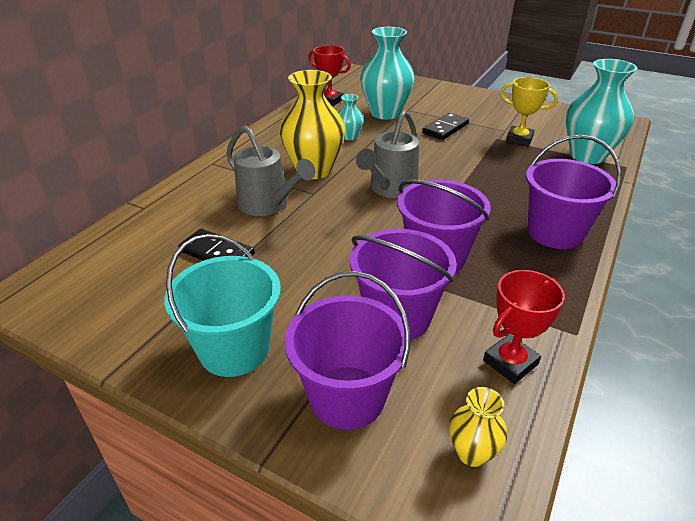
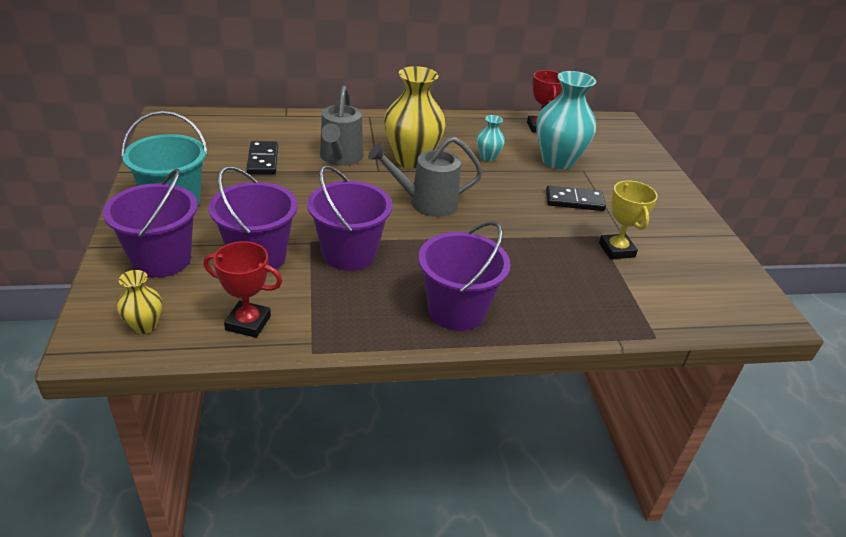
camera: 50 degrees right, 0 degrees up
(587, 155) = (643, 303): turquoise vase -> none

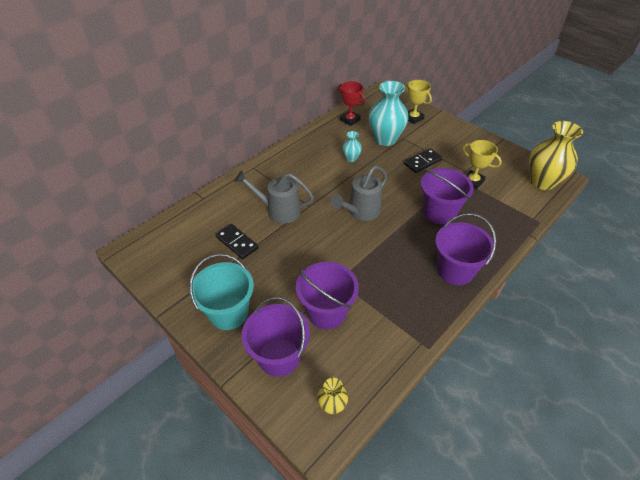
camera: 35 degrees left, 10 degrees up
(248, 323) = (378, 358): red trophy -> none
(340, 158) = (278, 210): grey watering can -> grey watering can turned 135 degrees clockwise
(349, 253) = (367, 274): purple bucket -> purple bucket (439, 212)
(412, 159) = (316, 185): yellow vase -> yellow vase (542, 182)
(627, 160) = (413, 118): none -> yellow trophy

